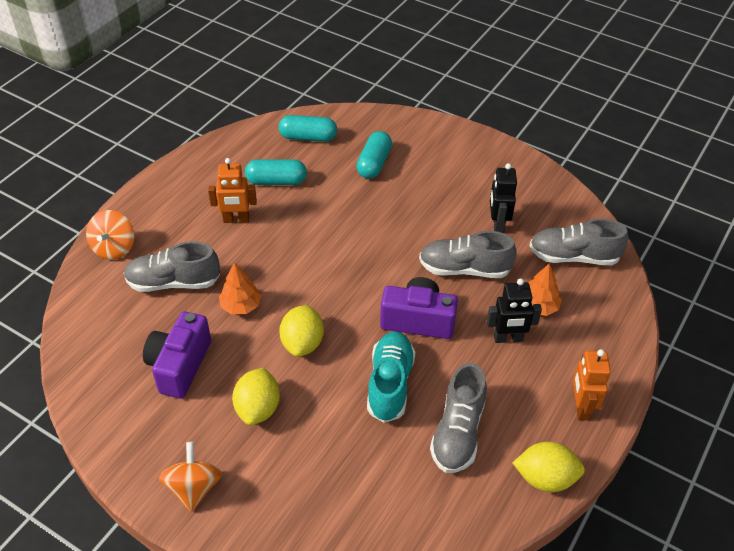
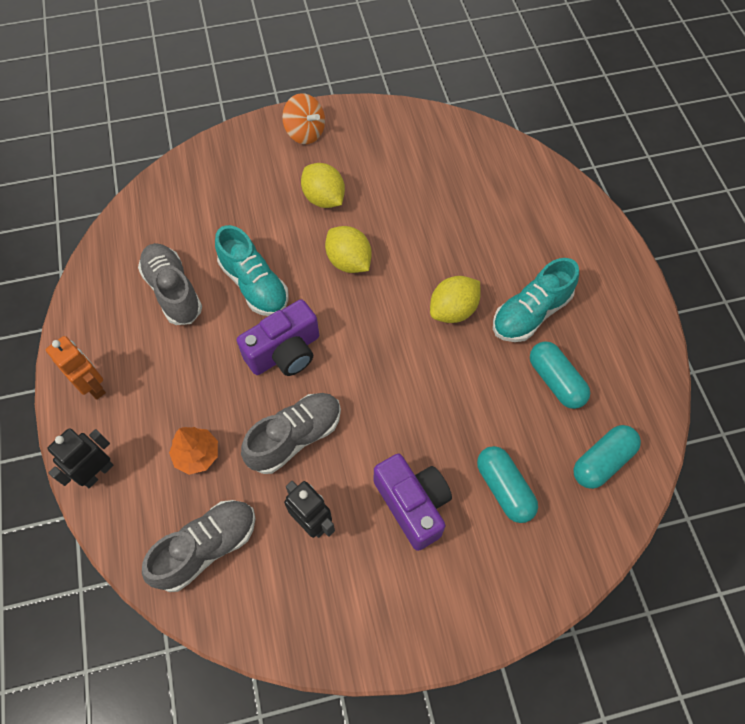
camera: 135 degrees right, 15 degrees up
(114, 248) = (574, 213): orange spinning top -> none
(173, 282) = (495, 226): grey shoe -> none
(179, 365) = (408, 181): purple camera -> purple camera (413, 504)
(236, 219) = (530, 313): orange robot -> turquoise shoe
(241, 305) = (426, 250): orange tree -> none
(276, 181) = (555, 381): turquoise capsule -> turquoise capsule turned 75 degrees counterclockwise
(508, 338) = (198, 399): black robot -> black robot (97, 473)
(545, 478) = (84, 309): yellow lemon -> yellow lemon (453, 310)

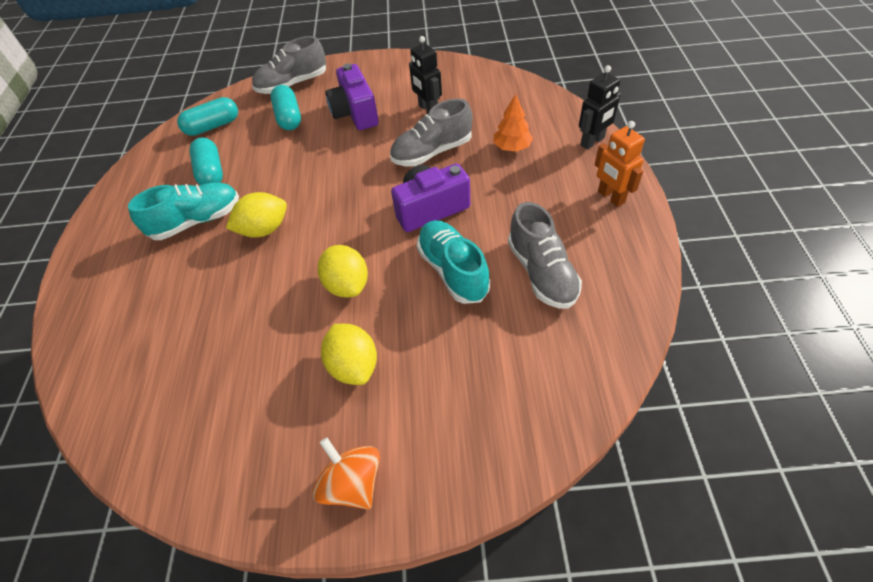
camera: 165 degrees left, 10 degrees down
(206, 548) = (504, 101): grey shoe -> grey shoe (292, 84)

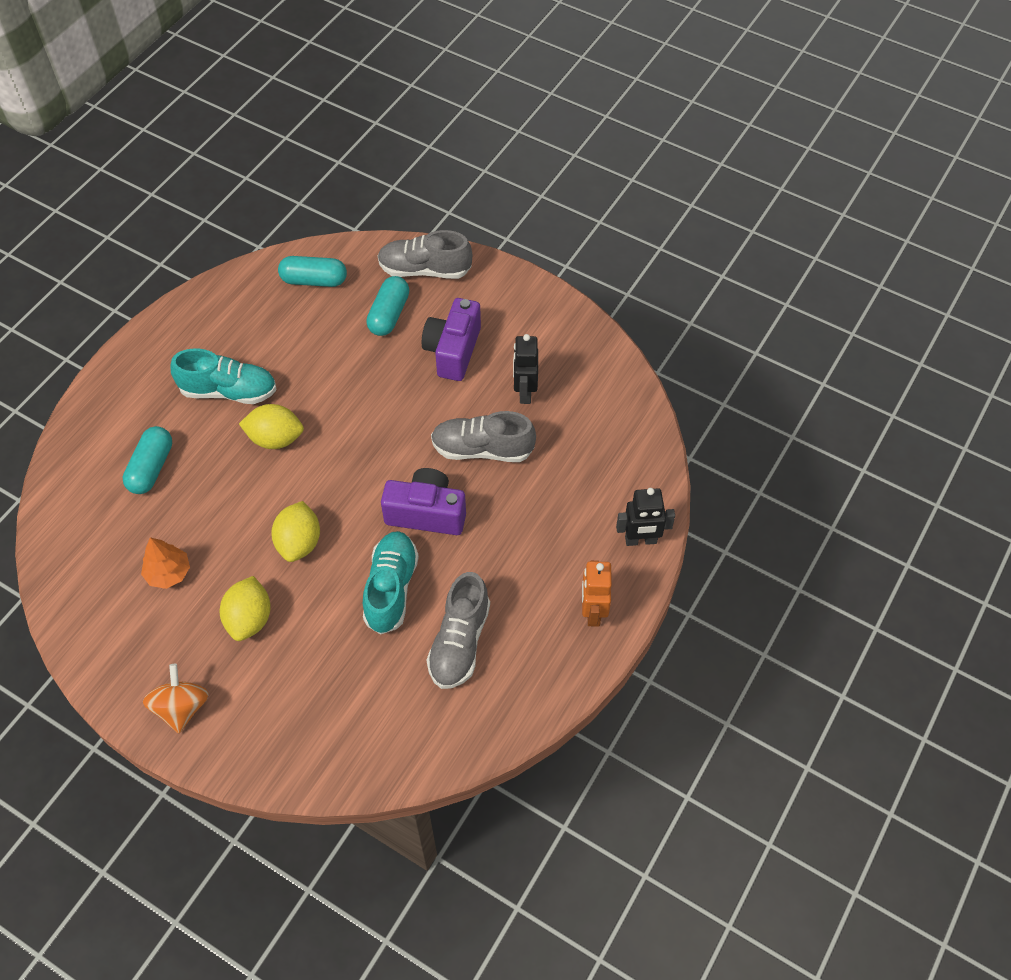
camera: 30 degrees right, 5 degrees up
(211, 172) = (275, 340): turquoise capsule -> turquoise capsule (151, 468)
(512, 147) = (560, 494): orange tree -> orange tree (168, 573)

